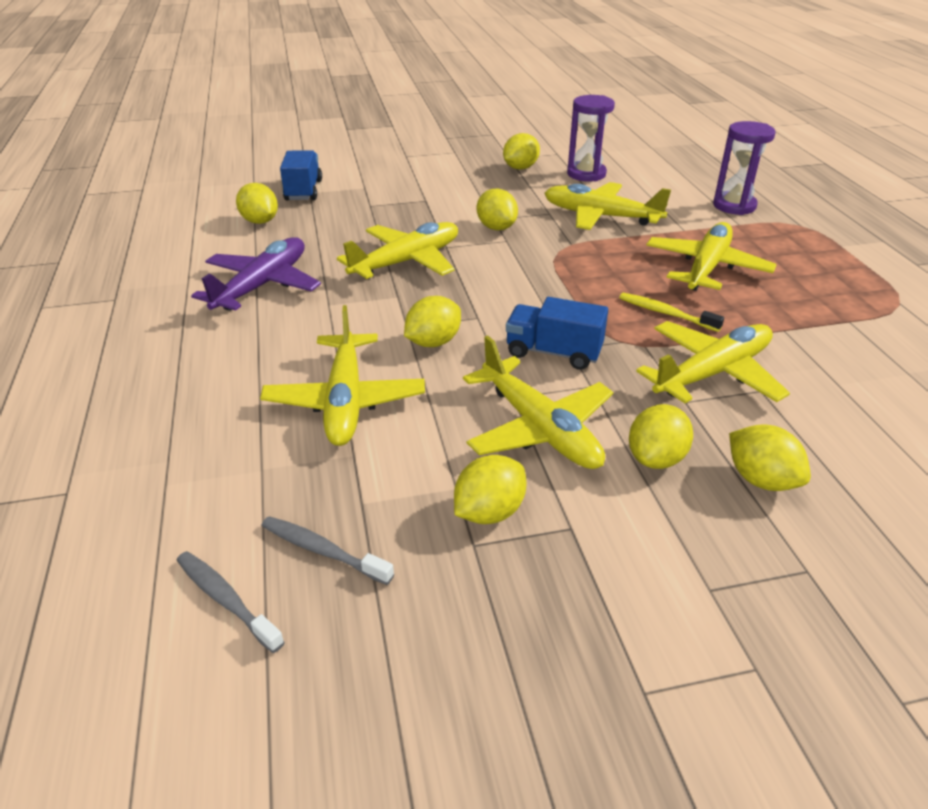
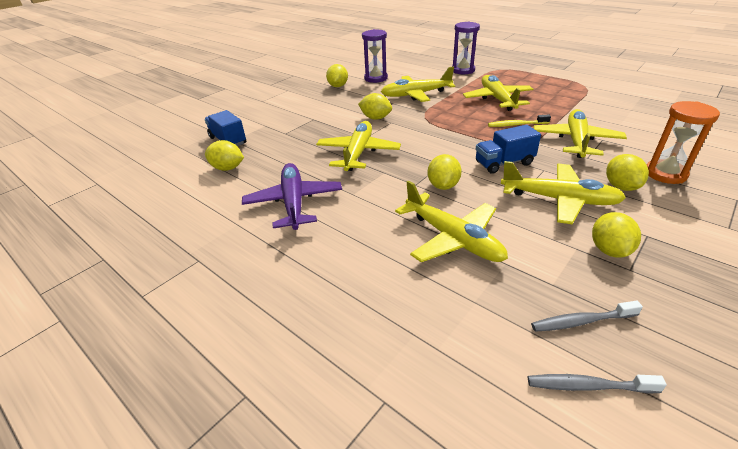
camera: 35 degrees left, 0 degrees up
(761, 480) = (665, 174): yellow lemon -> orange hourglass

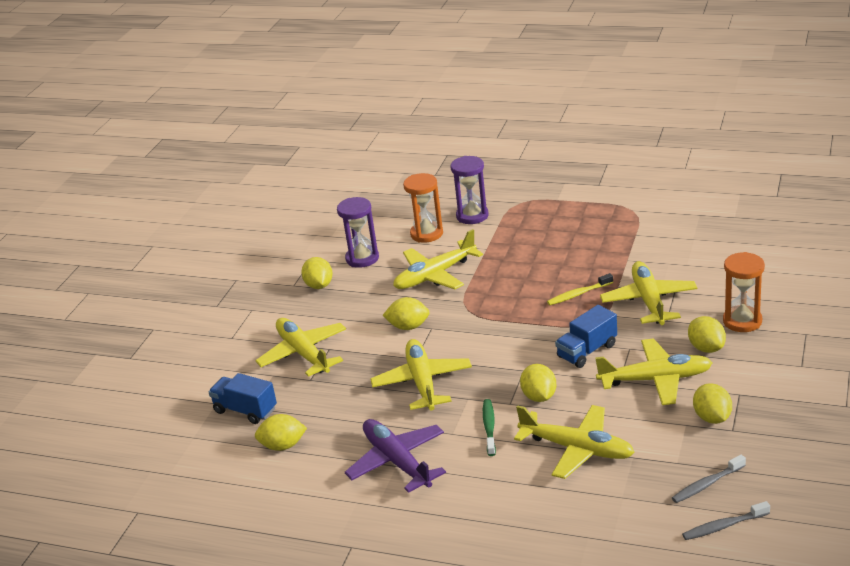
camera: 20 degrees left, 5 degrees down
(386, 197) = (489, 427): none -> green toothbrush
(426, 74) = (426, 234): none -> orange hourglass
(497, 99) = (540, 259): yellow plane -> yellow plane (304, 354)

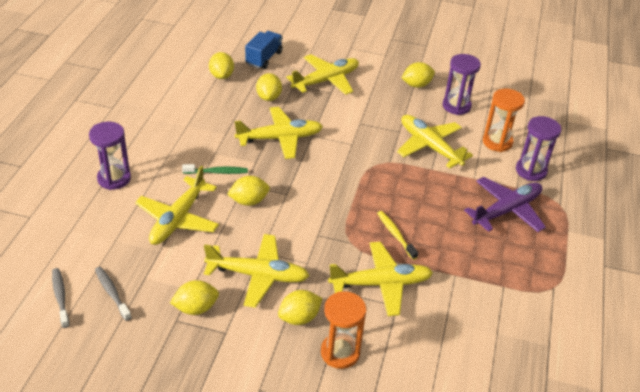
camera: 80 degrees right, 10 degrees up
(397, 462) = (190, 126): purple plane -> purple plane (506, 211)
(408, 326) = (355, 131): yellow lemon -> yellow lemon (269, 97)
(509, 517) = (114, 178): none -> purple hourglass
(587, 351) = (306, 234): blue truck -> none
(655, 380) = (257, 275): yellow plane -> yellow plane turned 75 degrees counterclockwise

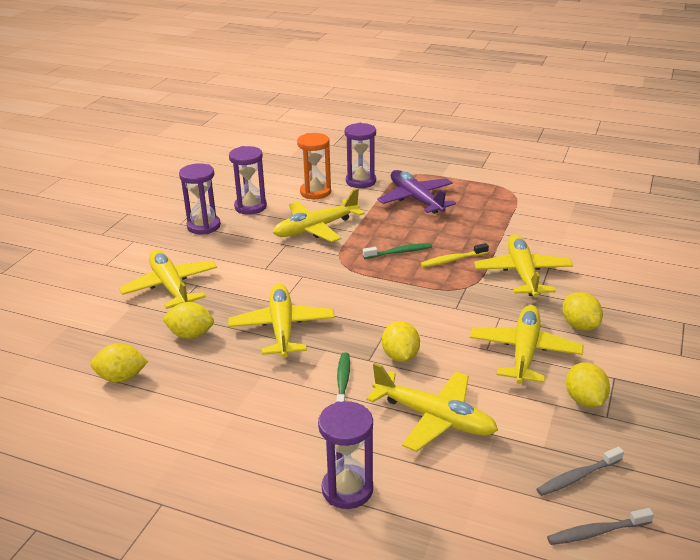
camera: 80 degrees left, 10 degrees down
(264, 58) = (95, 336): blue truck -> none
(340, 352) = (617, 303): orange hourglass -> none
(401, 199) = (399, 252): none -> green toothbrush
(416, 85) = (203, 226): yellow lemon -> purple hourglass

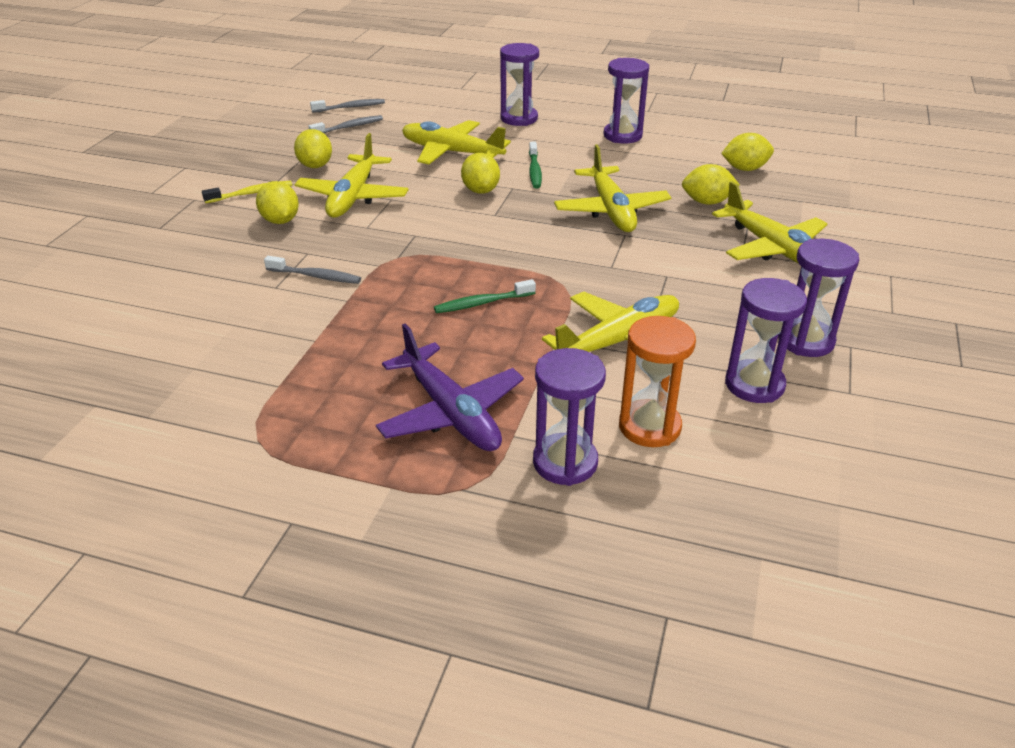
camera: 175 degrees right, 5 degrees up
(223, 443) = (622, 135): none -> purple hourglass
(452, 260) = (406, 293): yellow toothbrush -> yellow toothbrush (251, 193)
(522, 274) = (316, 276): yellow plane -> grey toothbrush

